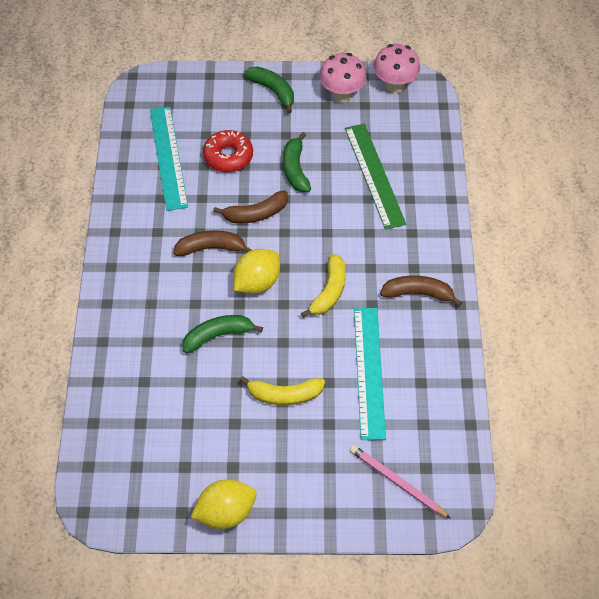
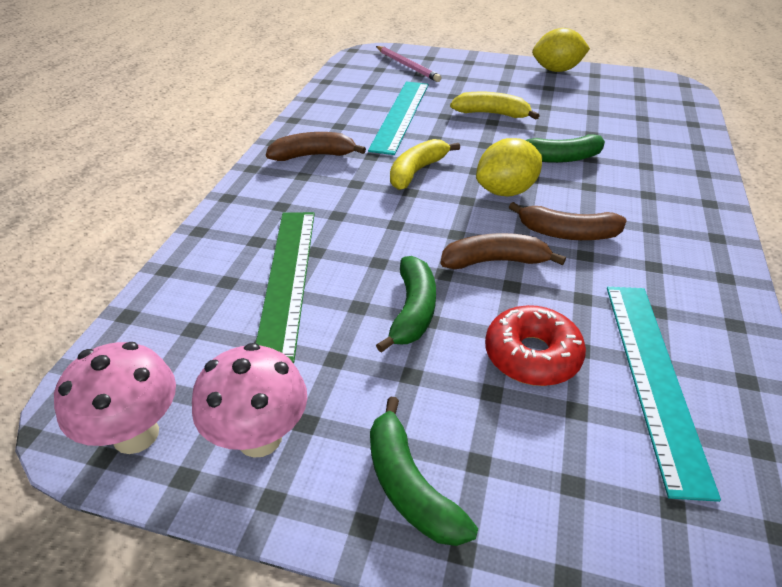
camera: 165 degrees left, 15 degrees down
(418, 293) = (313, 155): brown banana -> brown banana turned 150 degrees clockwise

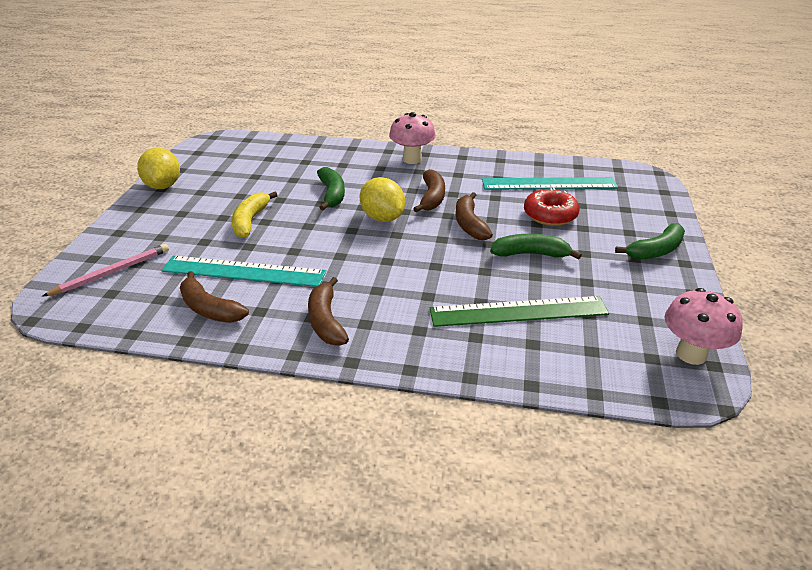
camera: 95 degrees left, 5 degrees down
(259, 438) = (660, 302): pink mushroom -> pink mushroom (412, 159)
(348, 105) = (209, 309): none -> brown banana
(417, 171) = (355, 258): yellow banana -> none

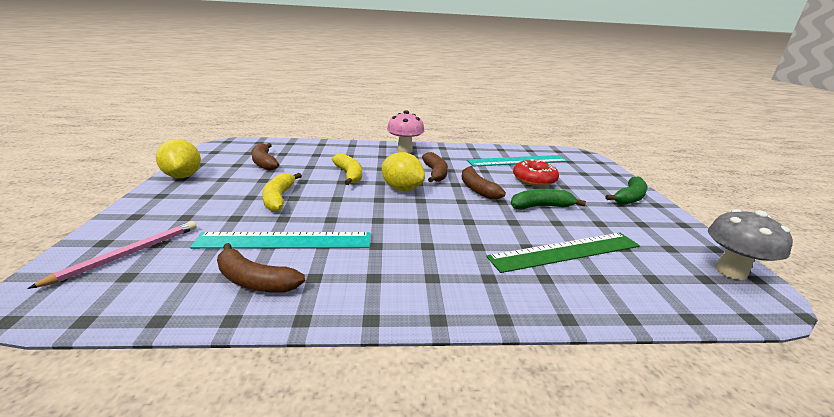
camera: 15 degrees left, 10 degrees down
(326, 321) = (390, 279): brown banana -> brown banana (264, 162)
(332, 194) = (349, 175): green banana -> yellow banana
(691, 354) = (730, 271): pink mushroom -> grey mushroom

